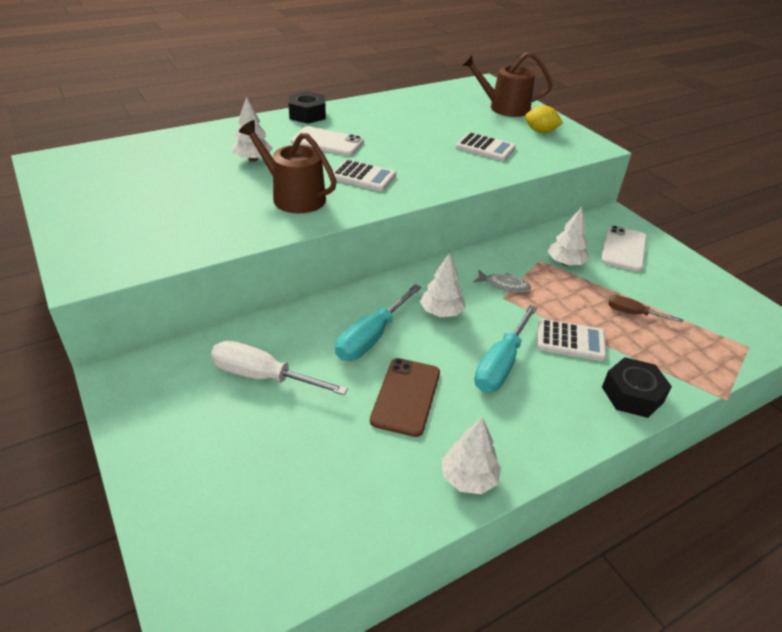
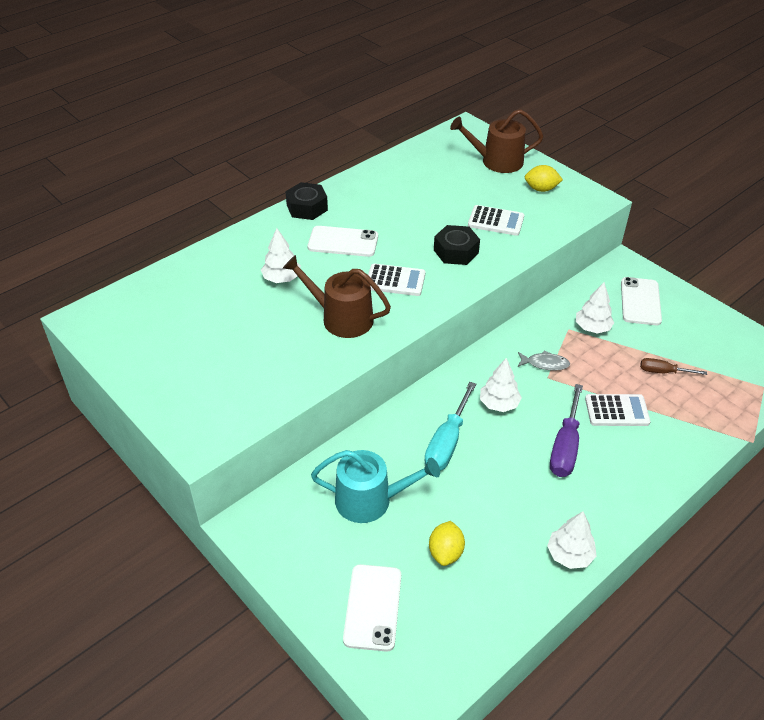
camera: 10 degrees left, 5 degrees up
(211, 488) = (372, 607): none -> white phone
(263, 377) = (370, 500): white screwdriver -> turquoise watering can
(322, 446) = (445, 552): none -> yellow lemon
(406, 396) = (497, 493): brown phone -> none
(501, 364) = (565, 446): turquoise screwdriver -> purple screwdriver
(632, 394) = (678, 453): black nut -> black nut (456, 251)

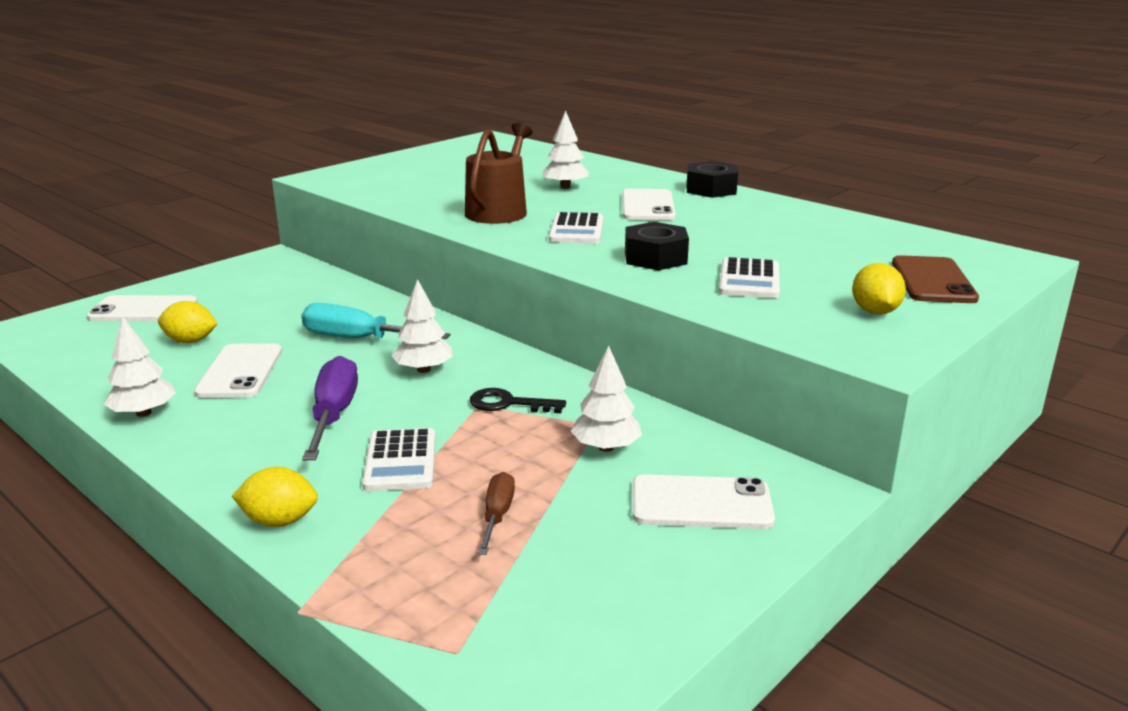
camera: 85 degrees right, 20 degrees down
(370, 500) = (282, 304): turquoise watering can -> none
(497, 161) = (932, 281): brown watering can -> brown phone
(502, 508) = (240, 372): none -> white phone
(545, 364) = (508, 403): grey fish -> black key
(565, 446) = (333, 415): purple screwdriver -> purple screwdriver turned 75 degrees clockwise
(684, 458) = (279, 521): none -> yellow lemon

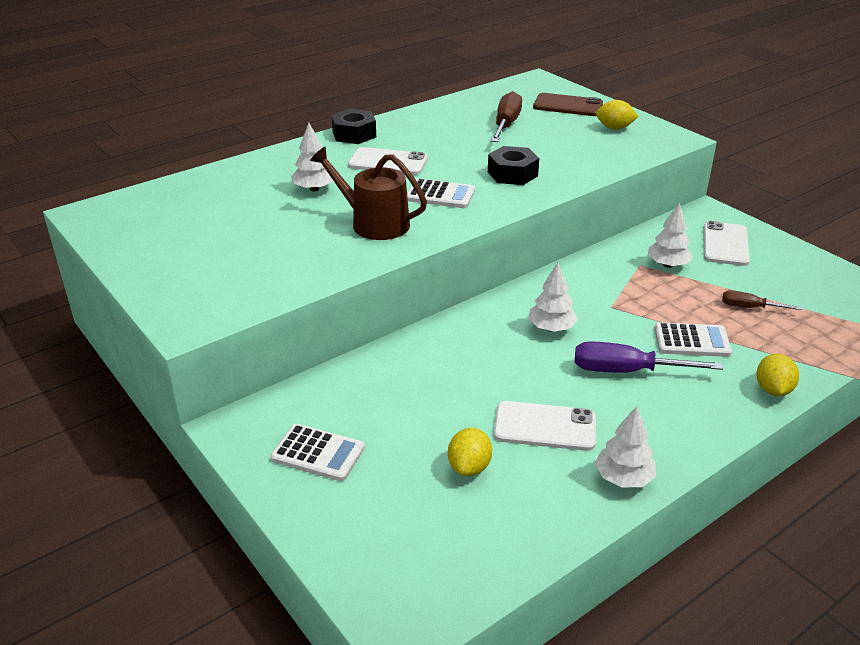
camera: 80 degrees left, 10 degrees up
(143, 310) = (370, 517): white phone -> none
(359, 339) = (486, 360): turquoise screwdriver -> none
(508, 403) = (609, 294): black key -> none
(749, 280) = (560, 151): white calculator -> white calculator (318, 453)
(813, 249) = (506, 125): none -> brown screwdriver

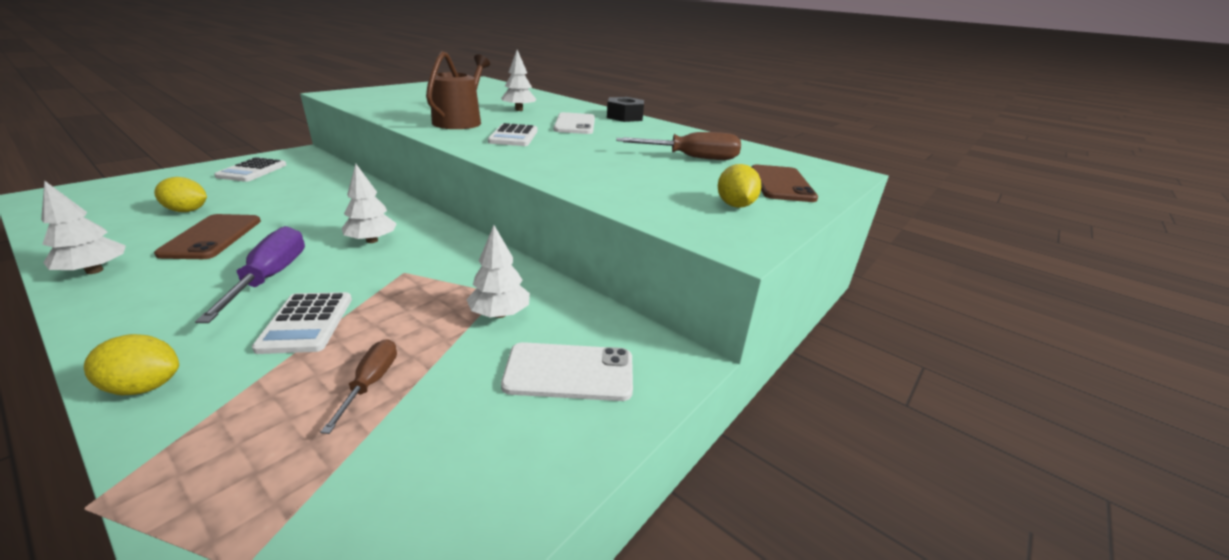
camera: 75 degrees right, 5 degrees down
(512, 174) = (567, 158): black nut -> none
(544, 427) = (212, 237): white phone -> brown phone

